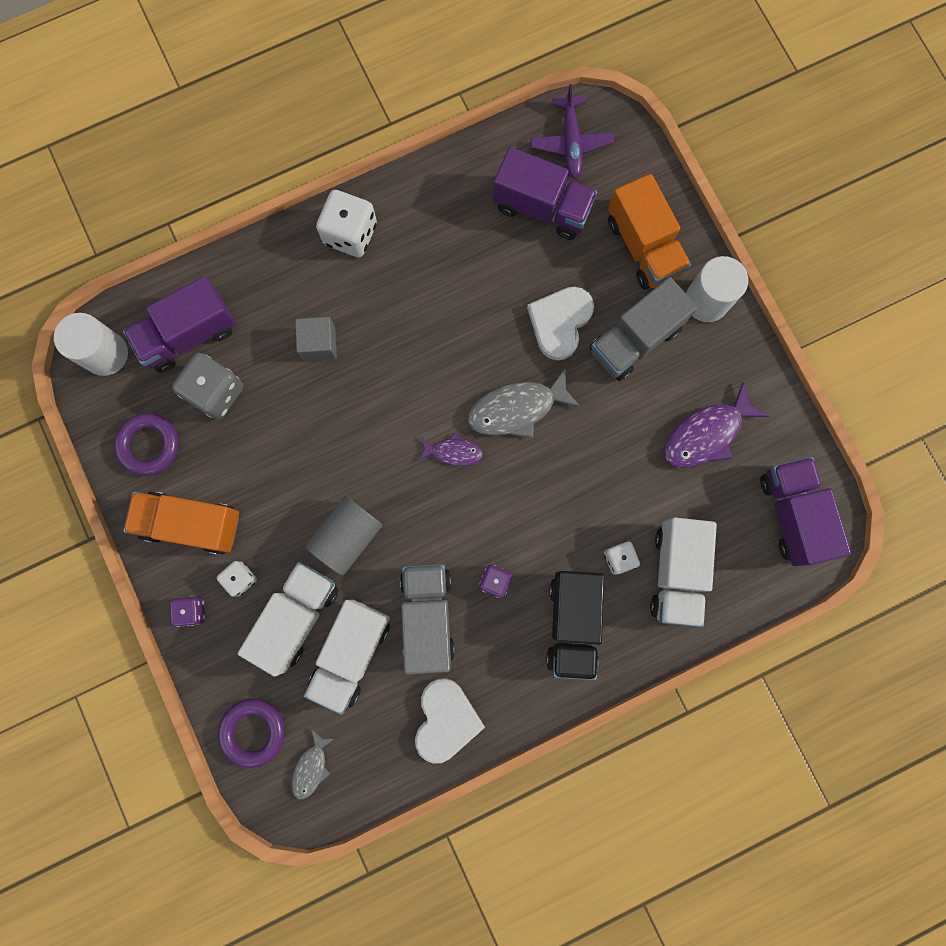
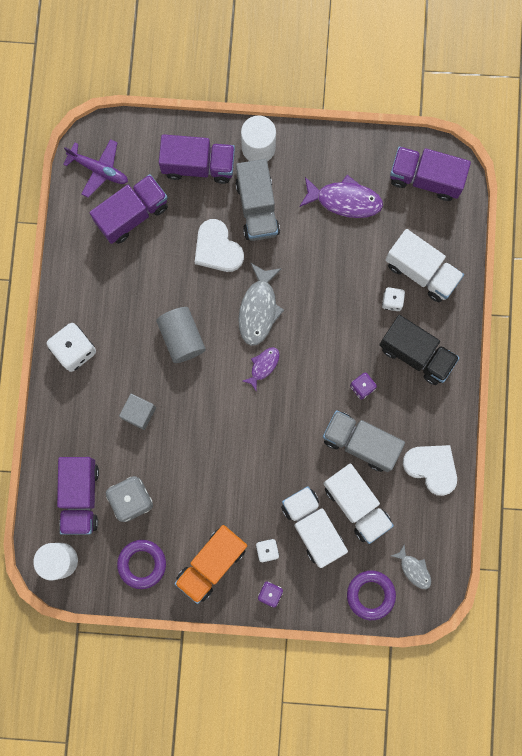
camera: 60 degrees left, 0 degrees up
(347, 537) = (279, 465): grey cylinder -> grey cylinder (182, 338)
(643, 246) = (198, 165): orange truck -> purple truck
(706, 434) = (345, 200): purple fish -> purple fish turned 75 degrees counterclockwise

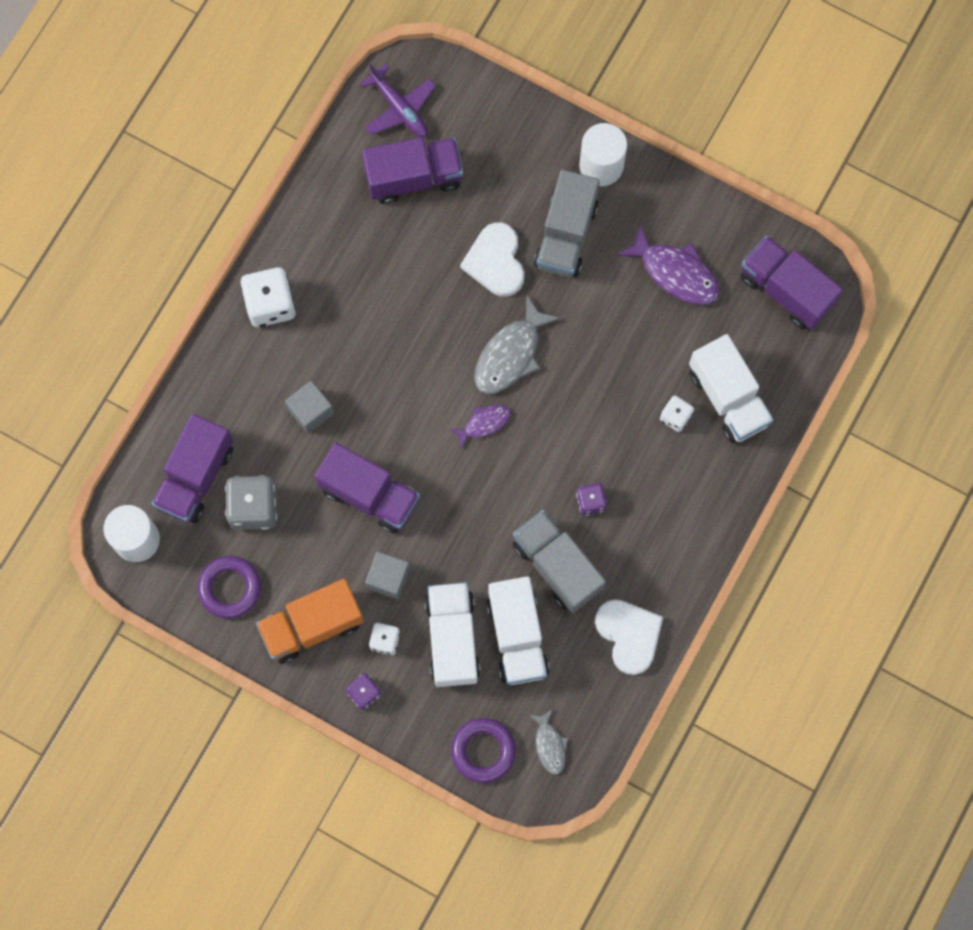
camera: 25 degrees right, 5 degrees down
(182, 338) = (403, 347): grey cylinder -> none
(198, 165) = (520, 155): purple truck -> purple truck (369, 494)
(248, 505) = (388, 578): none -> grey cube
(416, 354) = (675, 492): black truck -> none

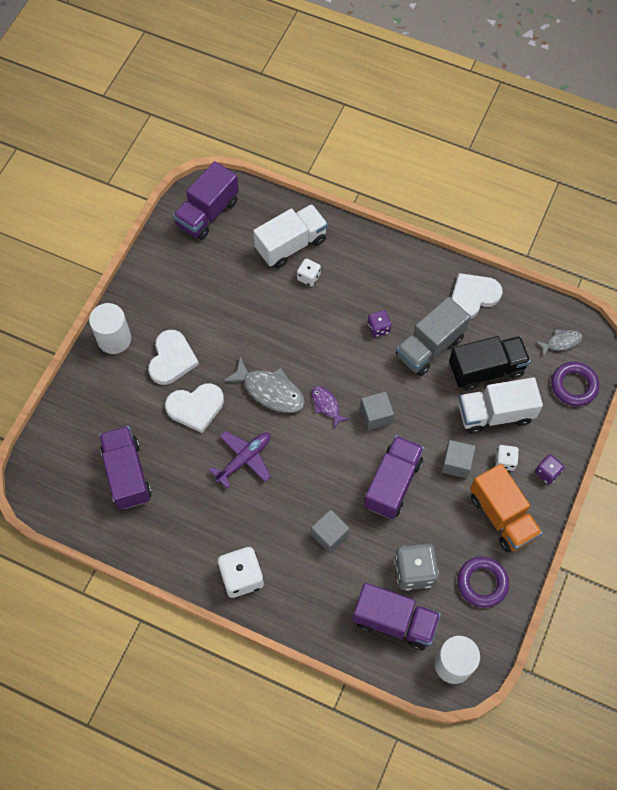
camera: 95 degrees left, 10 degrees down
(399, 108) = (67, 491): purple plane -> purple plane (244, 459)
(464, 484) = (376, 415): none -> grey cube
(517, 636) = (486, 369): white truck -> black truck
(566, 235) = (172, 359): grey truck -> white heart
(675, 273) = (198, 283): purple fish -> none

